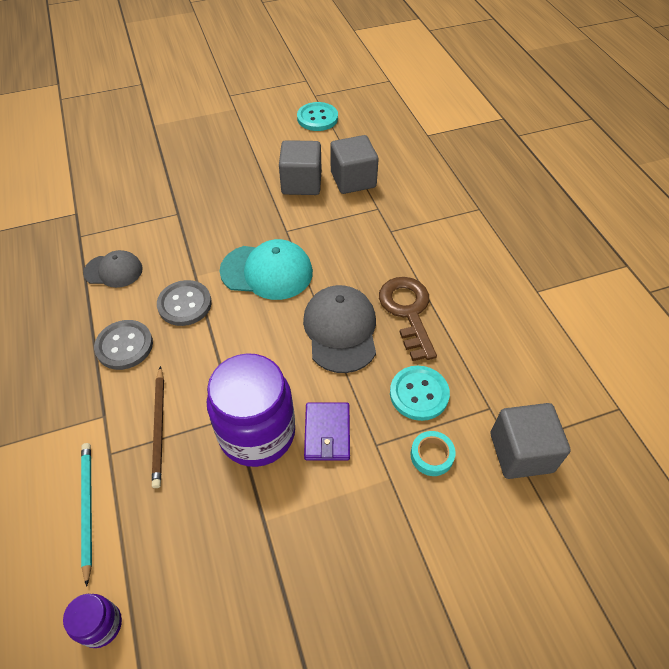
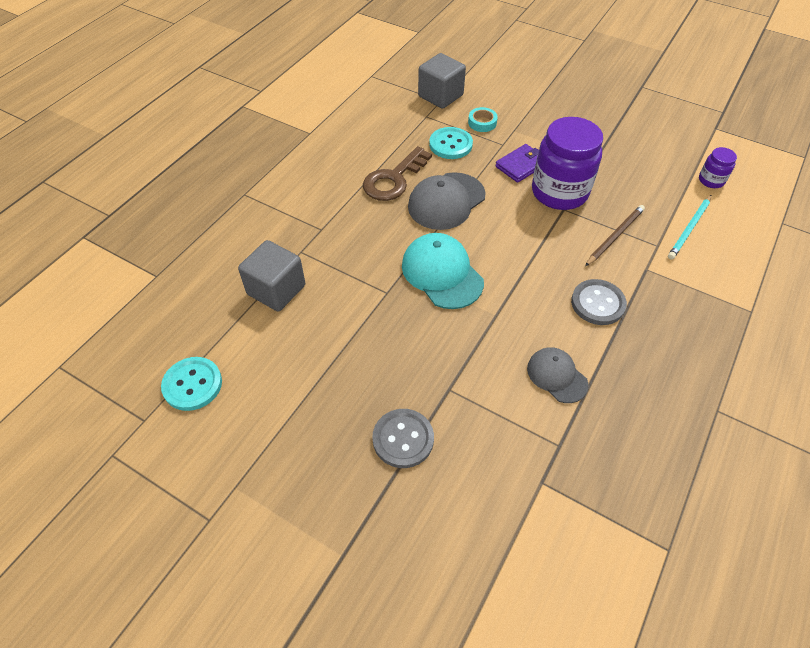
camera: 130 degrees left, 0 degrees up
(184, 304) = (526, 298): grey button -> grey button (403, 439)
(301, 183) = (315, 324): grey cube -> none

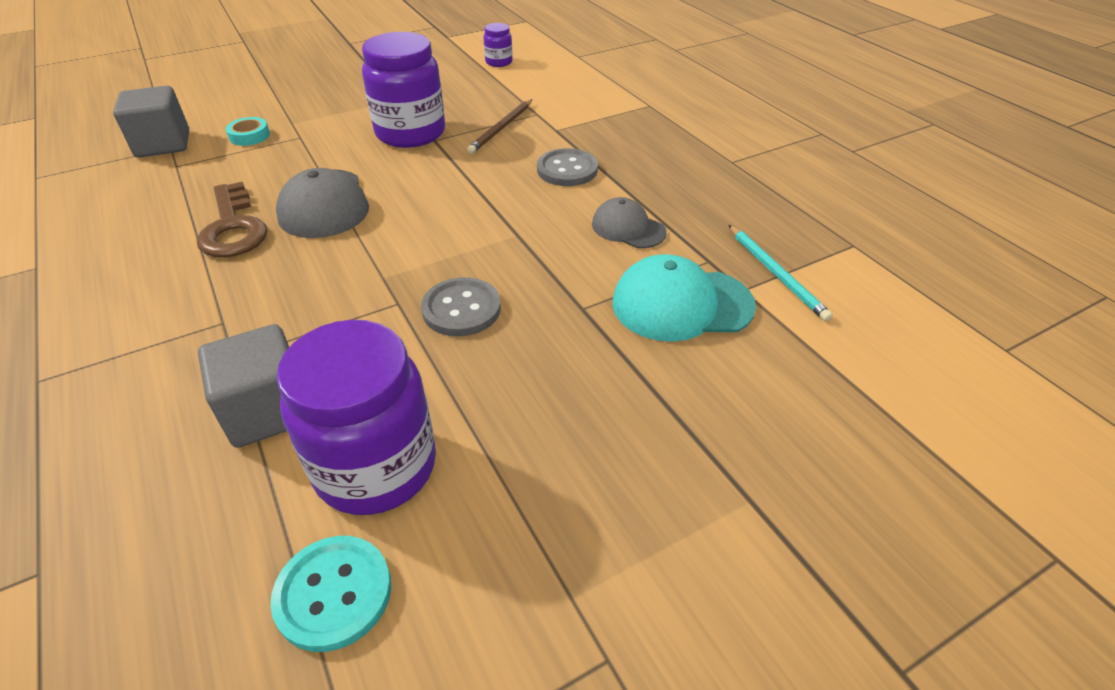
camera: 60 degrees left, 10 degrees down
(267, 356) = (376, 466): none -> purple jar
(403, 439) = (620, 374): grey button -> grey button (461, 309)
(442, 273) = (420, 249): turquoise cap -> turquoise cap (681, 304)
(450, 144) = (246, 167): turquoise button -> none
(521, 165) = (345, 139): purple wallet -> none
(556, 376) = (628, 228): grey cap -> grey cap turned 45 degrees clockwise
(615, 236) = (501, 128): brown pencil -> brown pencil turned 135 degrees counterclockwise
(689, 229) = (537, 93): turquoise pencil -> turquoise pencil (776, 274)

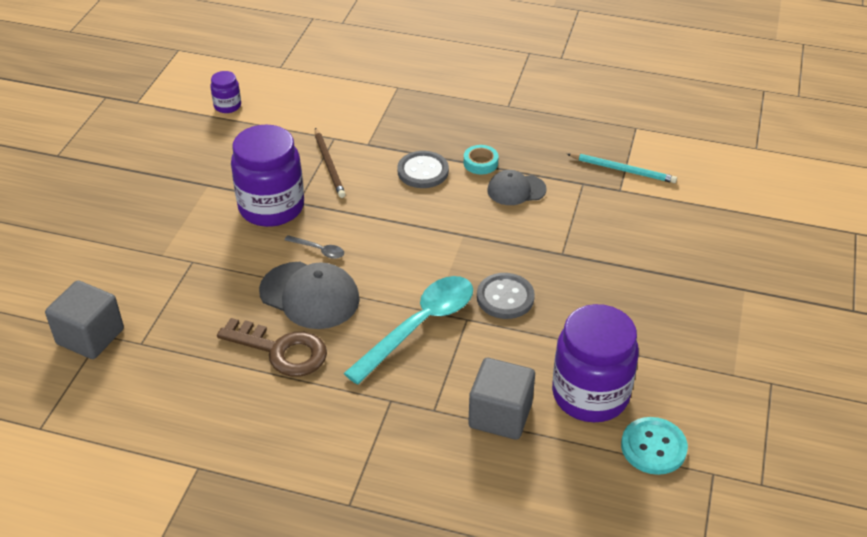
camera: 45 degrees left, 0 degrees up
(249, 136) = (149, 285): turquoise tape -> turquoise tape (480, 163)
(351, 281) = (419, 326): none -> turquoise spoon
(388, 178) = (319, 250): none -> grey spoon
(681, 304) = (604, 218): turquoise cap -> none

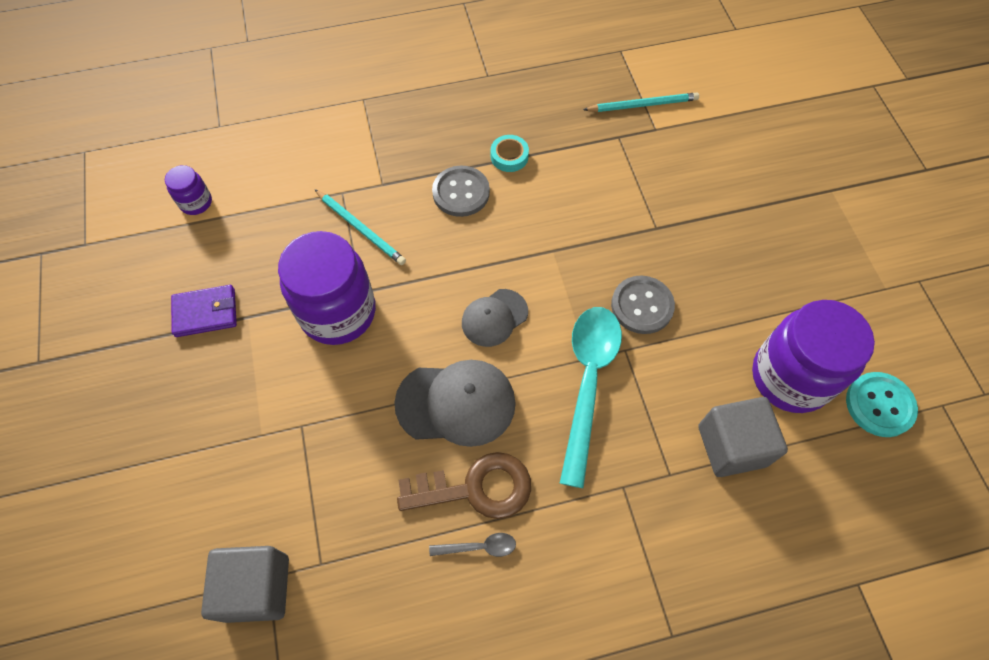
camera: 30 degrees left, 20 degrees up
(182, 171) = (205, 313): none -> purple wallet
(319, 250) = (425, 341): grey spoon -> grey spoon (479, 547)
(329, 165) = (361, 229): brown pencil -> turquoise pencil
(516, 190) = (564, 173): grey cap -> grey cap (494, 318)

